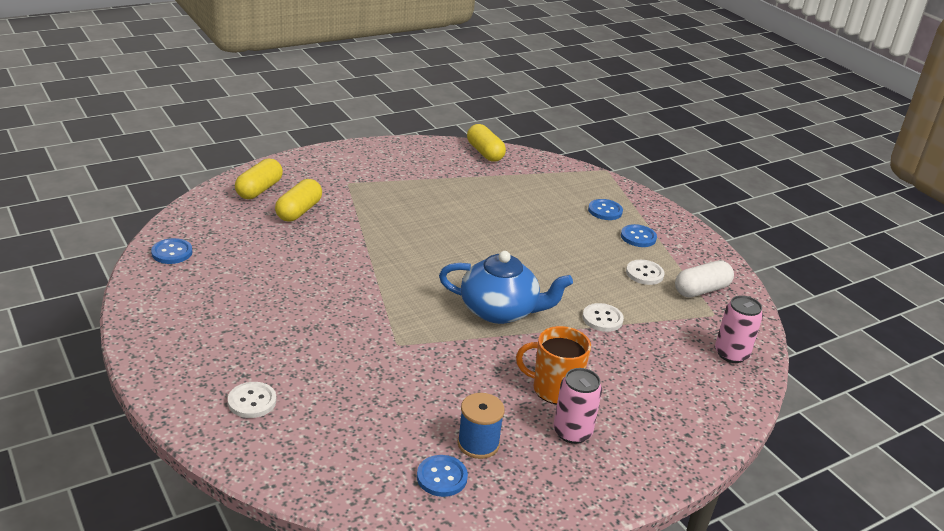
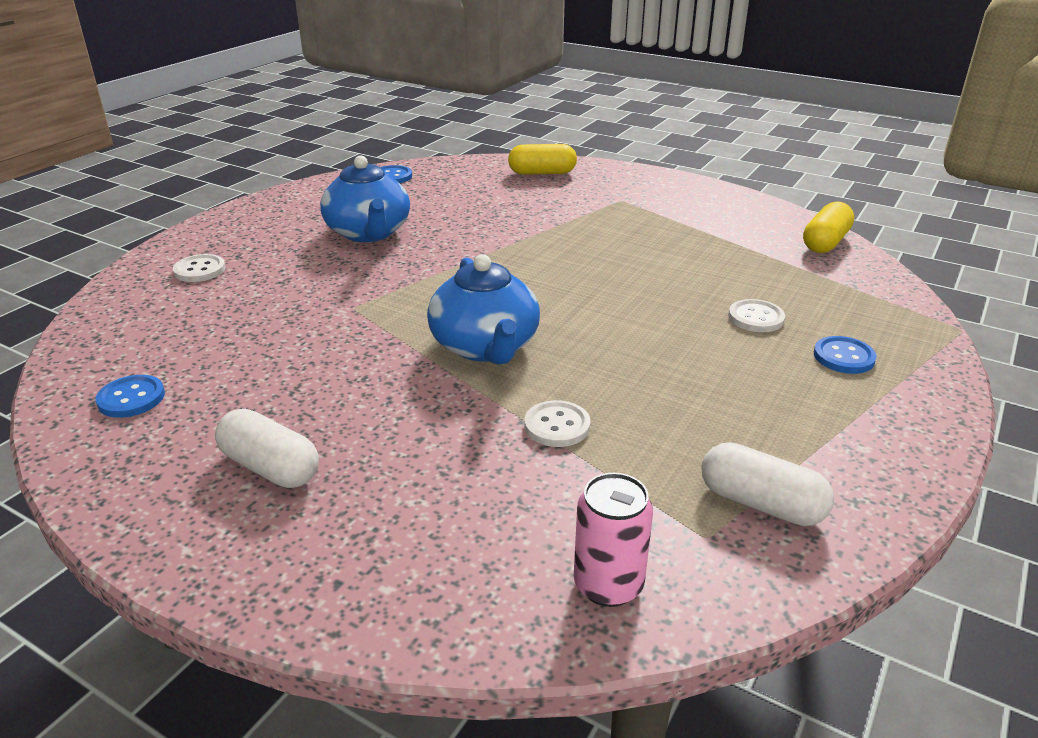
camera: 65 degrees right, 0 degrees up
(277, 300) = (369, 233): none -> blue teapot
(299, 211) = (532, 197): yellow capsule -> none
(478, 444) = (205, 404): blue spool -> none
(554, 389) = (354, 429): orange mug -> none
(572, 432) = (270, 467): pink can -> white capsule
(638, 237) = (820, 403): blue button -> none
(644, 273) = (726, 433): white button -> white button (756, 318)

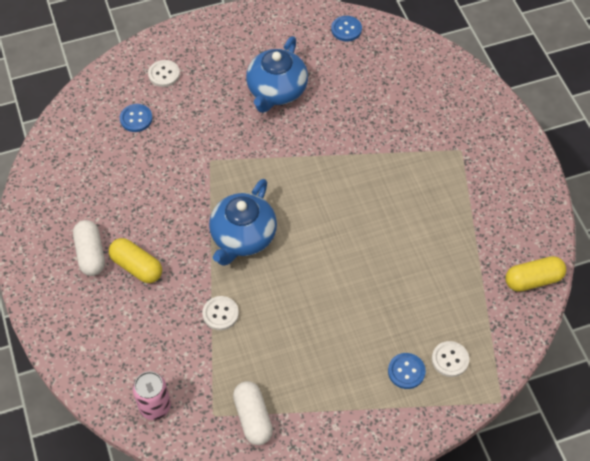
camera: 40 degrees right, 25 degrees up
(131, 398) = (69, 168): blue button -> blue button (136, 119)
(542, 173) = (445, 84): yellow capsule -> yellow capsule (137, 266)
(756, 318) = (400, 312): white button -> white button (450, 359)

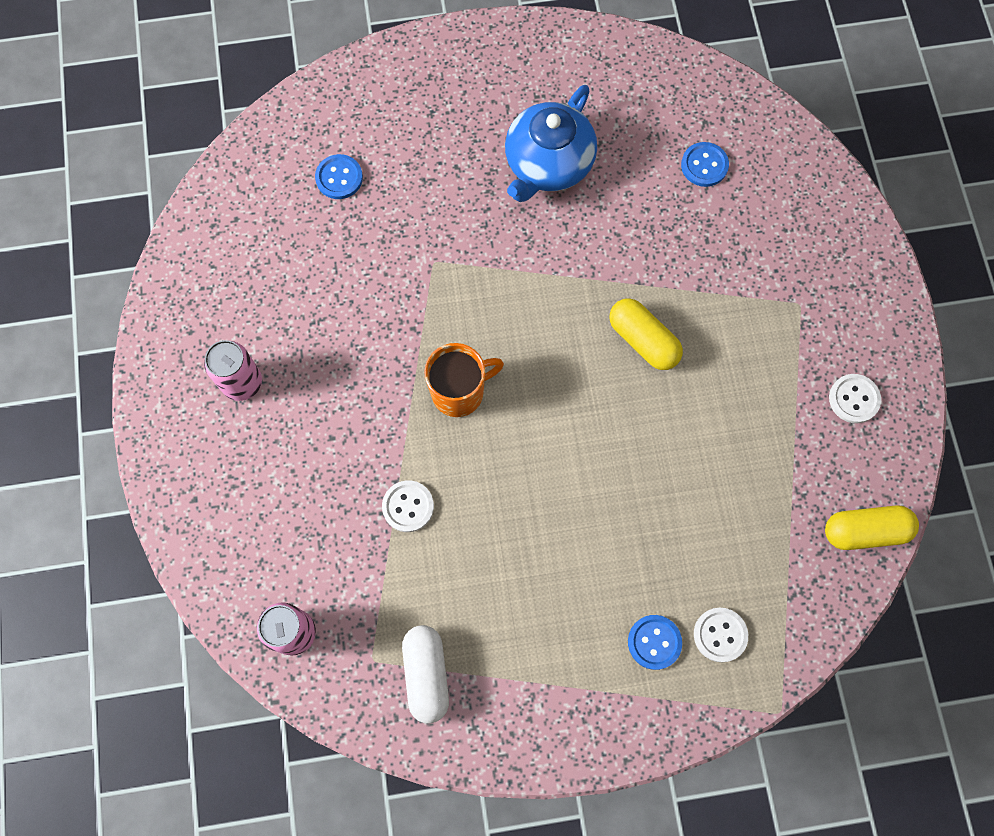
camera: 10 degrees right, 15 degrees up
(90, 254) = (242, 382): white capsule -> pink can
(137, 266) = (303, 413): yellow capsule -> yellow capsule (643, 340)
(164, 74) = (390, 111): white button -> white button (854, 399)
(242, 237) = (459, 392): blue teapot -> orange mug
(346, 29) = (668, 78): blue button -> blue button (704, 165)

